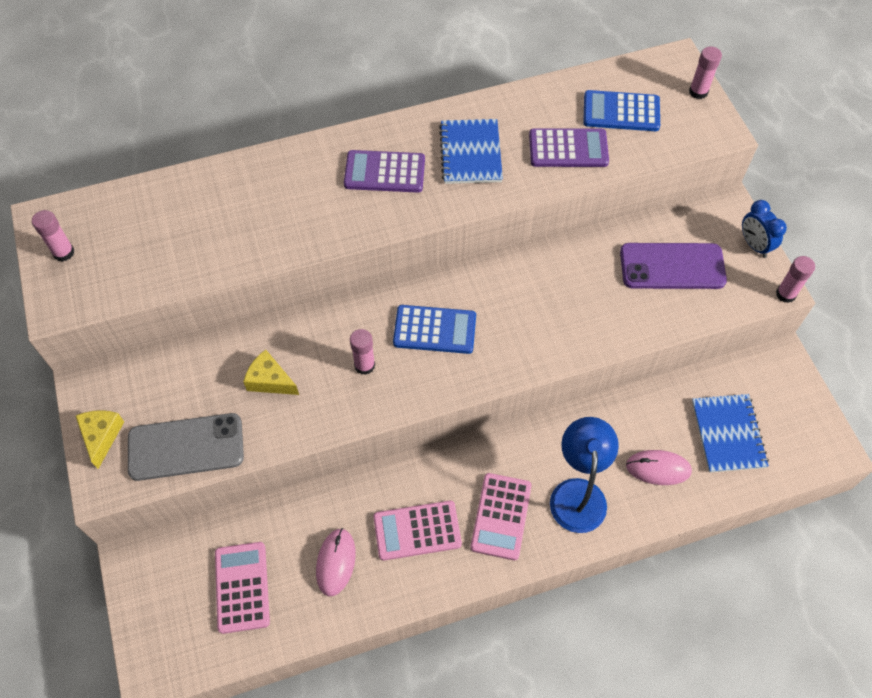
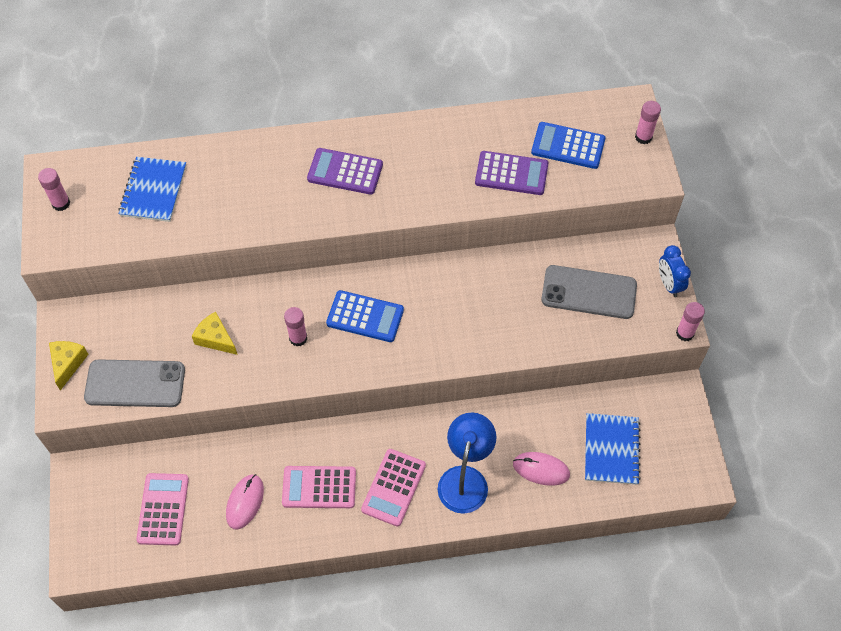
camera: 10 degrees right, 0 degrees up
(470, 153) = (424, 165): blue notebook -> blue notebook (153, 190)
(672, 266) = (589, 292): purple phone -> grey phone

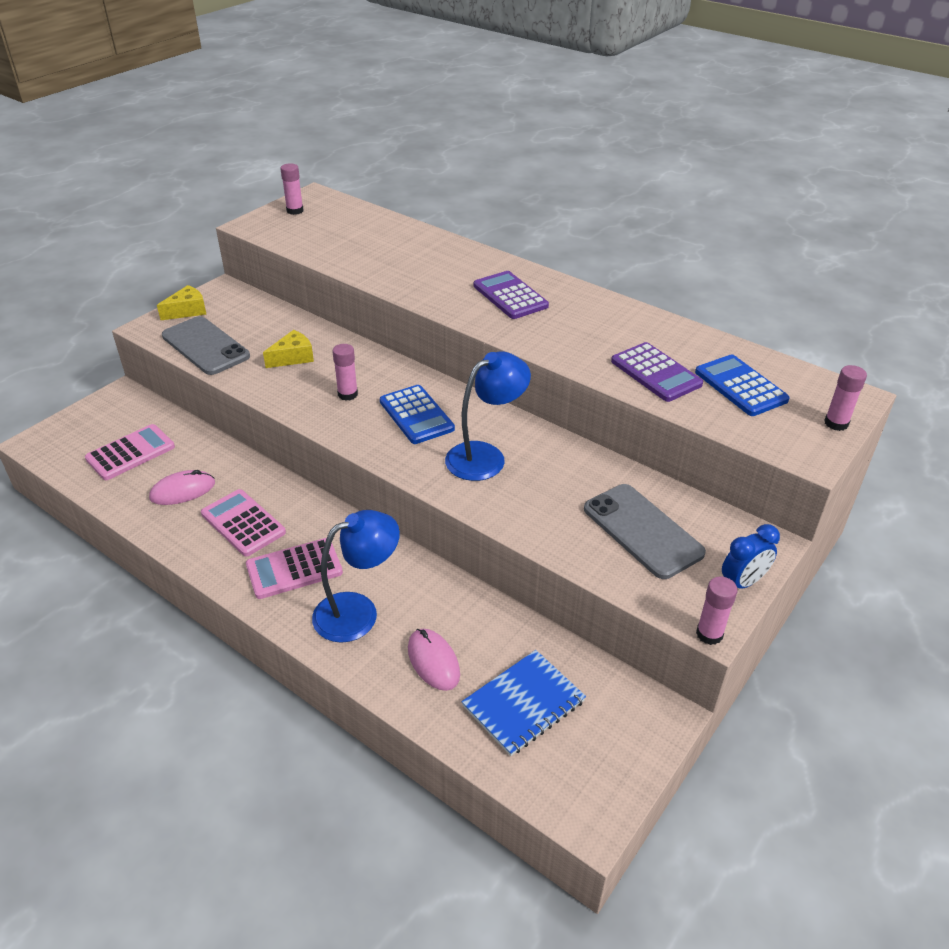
camera: 45 degrees right, 20 degrees down
(153, 190) = (359, 234): blue notebook -> none
(215, 338) = (293, 357): yellow cheese -> yellow cheese turned 60 degrees clockwise
(446, 313) = (485, 456): none -> blue lamp
(669, 284) = (742, 582): blue clock -> blue clock turned 150 degrees counterclockwise

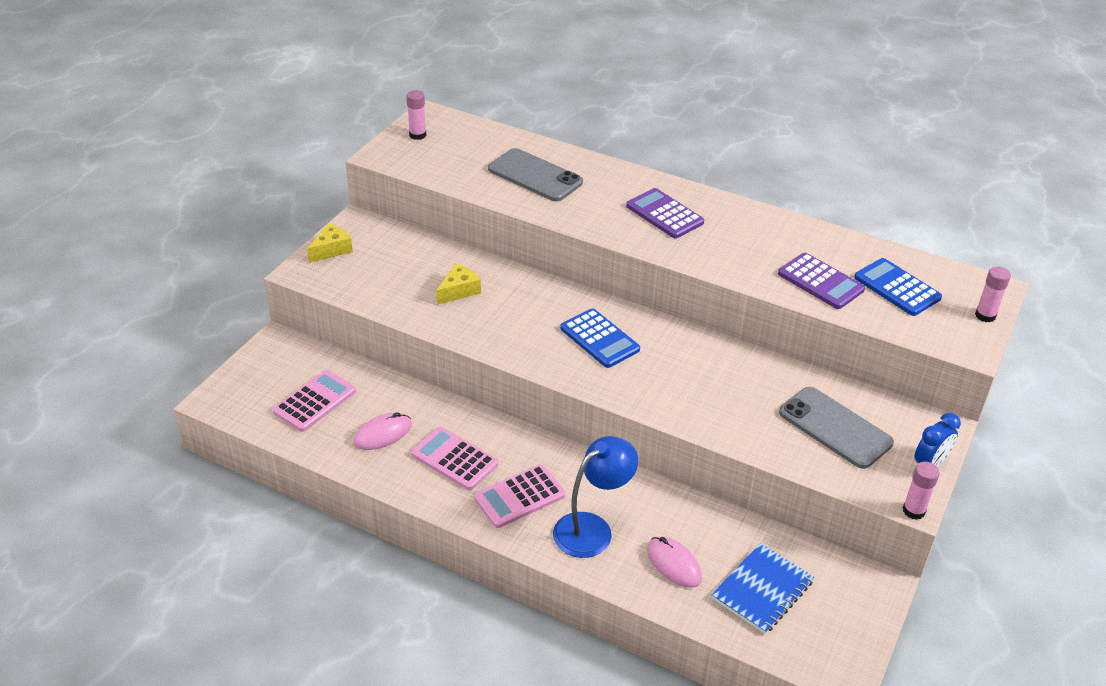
camera: 10 degrees left, 0 degrees up
(205, 346) = (367, 287): grey phone -> grey phone (535, 176)
(347, 394) = (527, 324): pink glue stick -> none
(485, 456) = (676, 373): blue lamp -> none

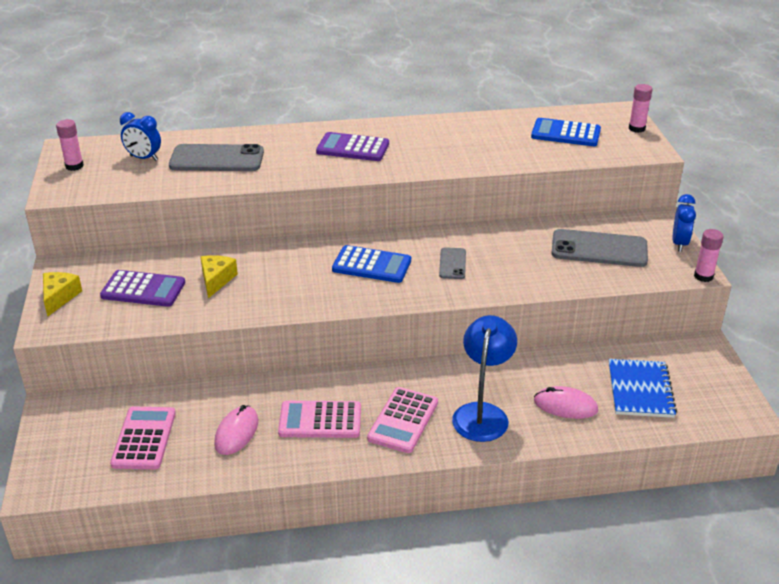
camera: 35 degrees left, 5 degrees down
(477, 150) = (144, 158): none -> blue clock
(673, 373) = (452, 264): none -> grey phone
(820, 282) = (514, 149): purple calculator -> purple calculator (143, 289)

